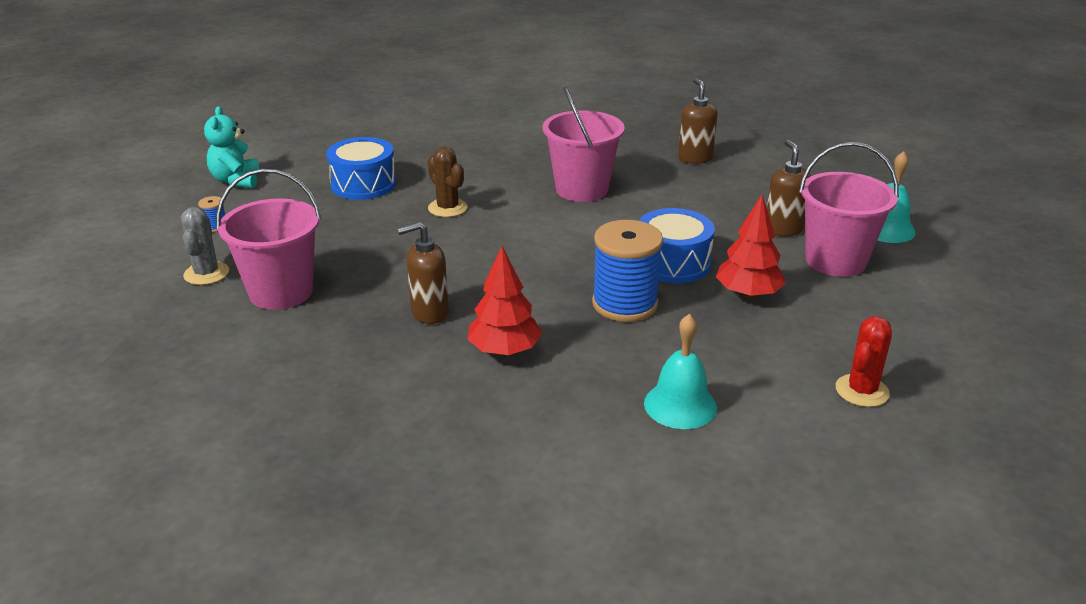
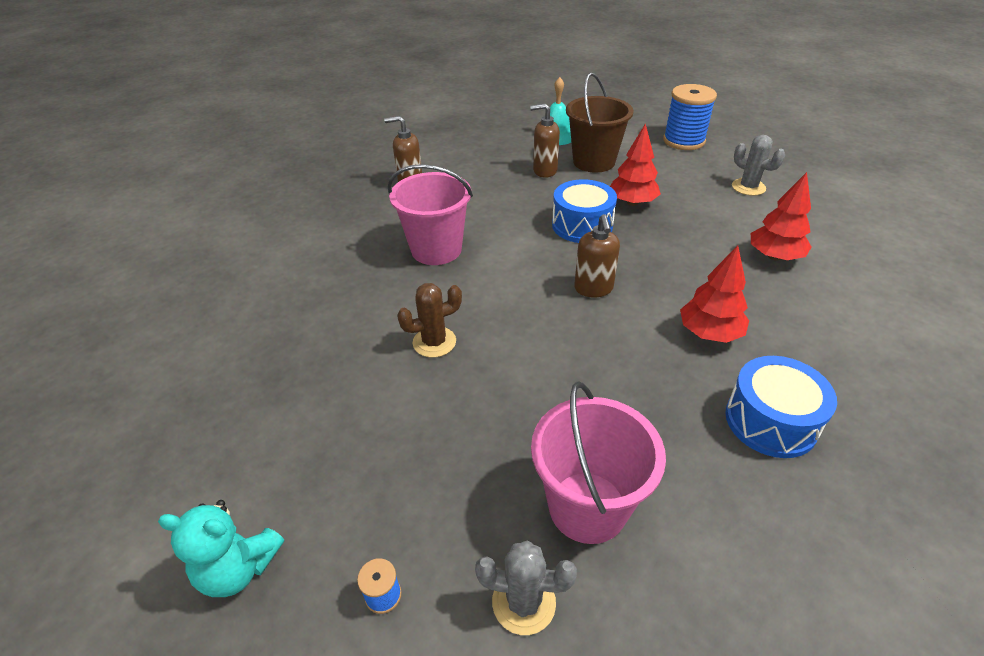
camera: 75 degrees left, 10 degrees up
(363, 184) = (338, 411): blue drum -> blue drum (770, 421)
(429, 313) = (645, 376): brown soap dispenser -> brown soap dispenser (593, 289)
(625, 304) = (640, 258): blue spool -> blue spool (684, 141)
(680, 405) = (774, 256): turquoise bell -> red tree
(835, 261) = (594, 162): pink bucket -> brown bucket
(862, 391) = (748, 187): red cactus -> grey cactus

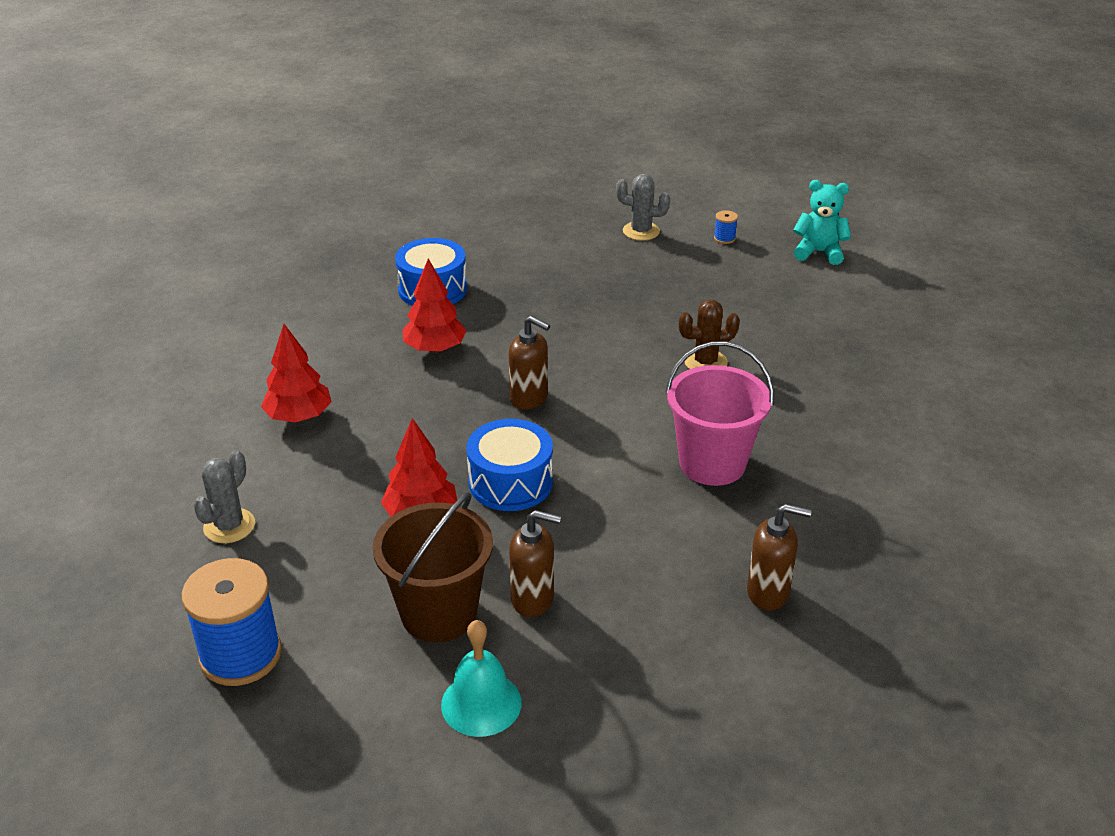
camera: 175 degrees left, 5 degrees down
(587, 507) = (591, 260): pink bucket -> none
(593, 289) = (529, 398): brown soap dispenser -> brown soap dispenser turned 120 degrees clockwise
(748, 187) = (229, 526): grey cactus -> grey cactus turned 60 degrees clockwise

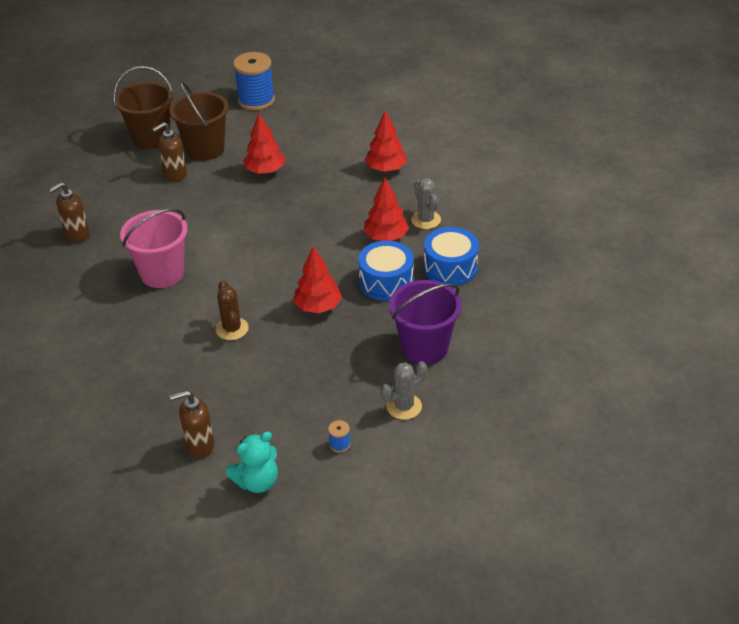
camera: 135 degrees right, 5 degrees up
(229, 526) = (333, 122): grey cactus -> grey cactus (426, 220)
(481, 703) = (151, 138): turquoise bell -> brown bucket
(510, 482) = (247, 205): blue drum -> blue drum (386, 282)
(529, 398) = (296, 245): brown soap dispenser -> brown soap dispenser (200, 445)
(561, 253) = (424, 347): none -> purple bucket
(598, 331) = (318, 307): none -> red tree
(705, 362) = (232, 329): brown cactus -> brown cactus turned 45 degrees counterclockwise

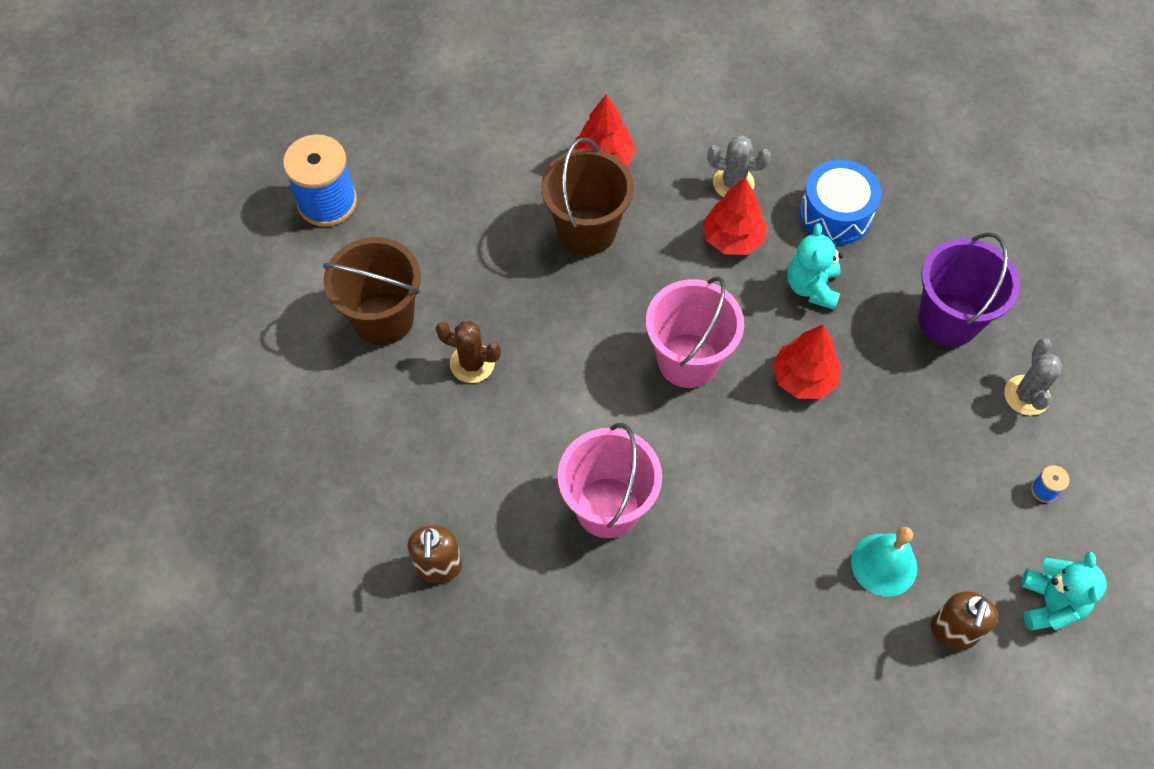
camera: 55 degrees left, 20 degrees up
(151, 138) = (296, 365): brown bucket -> brown bucket (587, 230)
(175, 174) = (407, 382): brown soap dispenser -> none
(220, 395) = (884, 564): none -> turquoise bell
(232, 329) = (775, 488): brown cactus -> brown cactus (472, 363)
(265, 171) = (494, 281): red tree -> none
(285, 258) = (688, 360): none -> pink bucket
(386, 282) = (812, 287): blue drum -> turquoise teddy bear

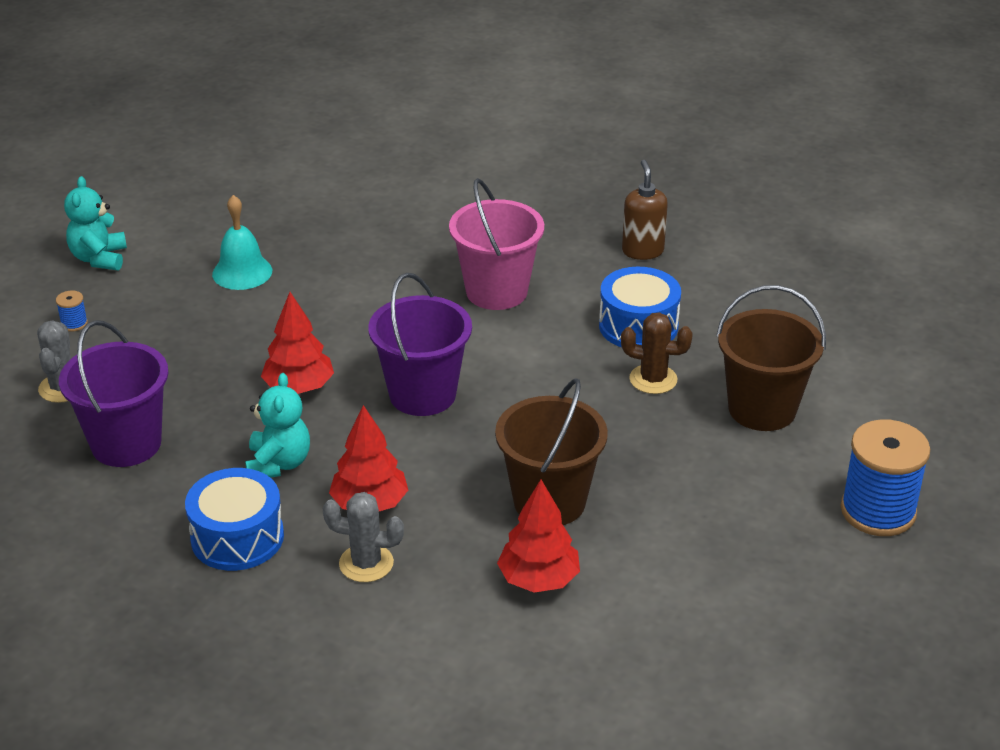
camera: 175 degrees right, 25 degrees down
(470, 440) = (638, 326): none -> blue drum
(688, 360) = (422, 394): pink bucket -> purple bucket
(953, 631) = (191, 240): brown soap dispenser -> none

